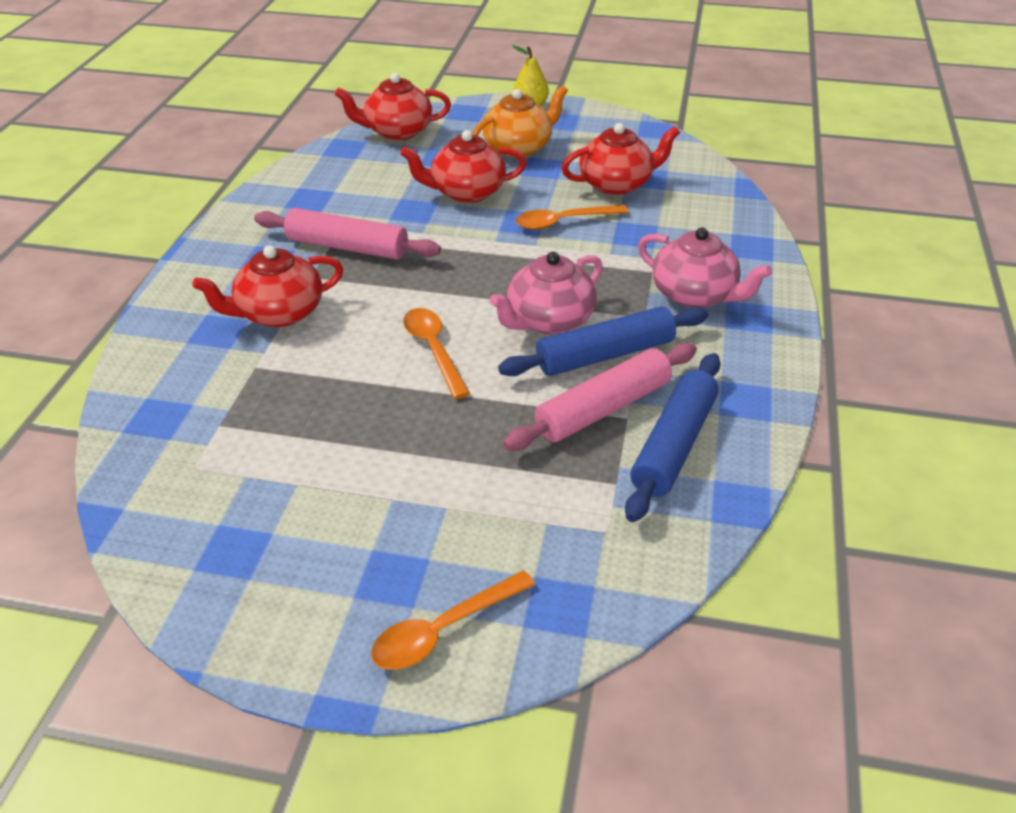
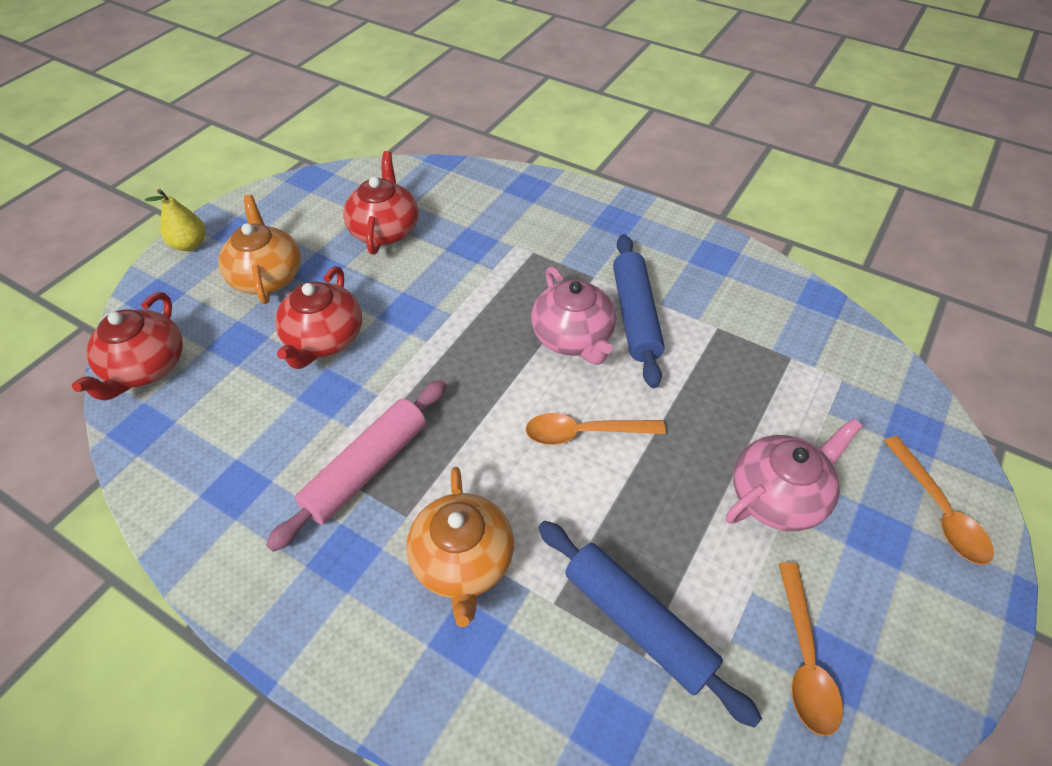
camera: 70 degrees left, 10 degrees up
(279, 313) = (463, 562): red teapot -> orange teapot
(563, 222) = (425, 284): orange spoon -> orange spoon (804, 659)
(603, 409) = (703, 338): pink rolling pin -> none
(674, 445) = (756, 311): blue rolling pin -> blue rolling pin (638, 622)
(695, 295) = (577, 239): pink teapot -> pink teapot (778, 496)

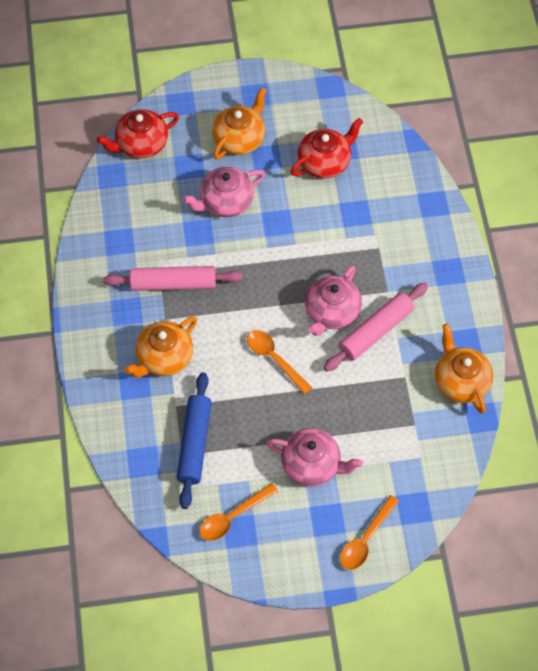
camera: 50 degrees right, 10 degrees up
(190, 244) = (226, 82): yellow pear -> none
(324, 339) = (225, 202): red teapot -> pink teapot
(635, 316) = (375, 331): blue rolling pin -> pink rolling pin
(762, 287) = (461, 381): none -> orange teapot

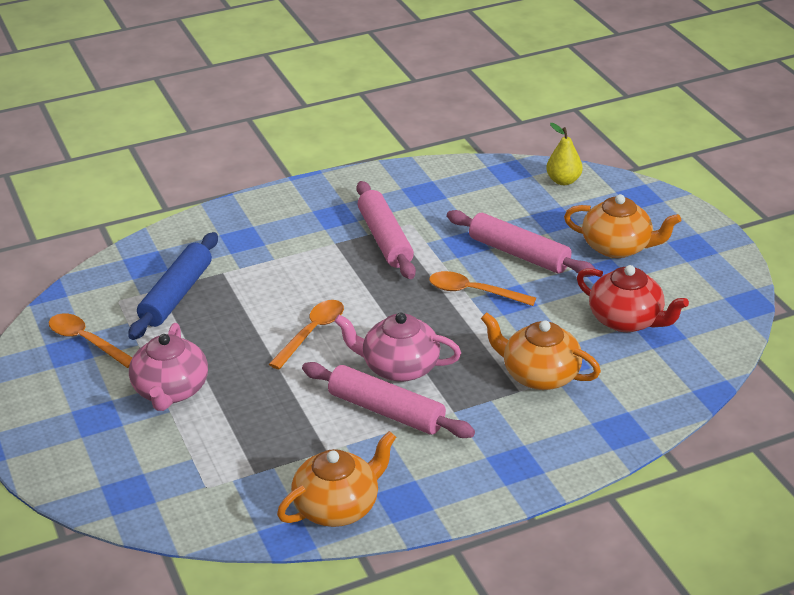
camera: 75 degrees right, 25 degrees down
(141, 144) = (563, 181): red teapot -> yellow pear
(164, 358) = (283, 252): orange teapot -> orange teapot (539, 375)
(195, 444) = (177, 295): blue rolling pin -> blue rolling pin turned 60 degrees counterclockwise
(225, 202) = (519, 254): pink teapot -> pink rolling pin
(365, 539) = (73, 456): orange spoon -> orange spoon (473, 292)

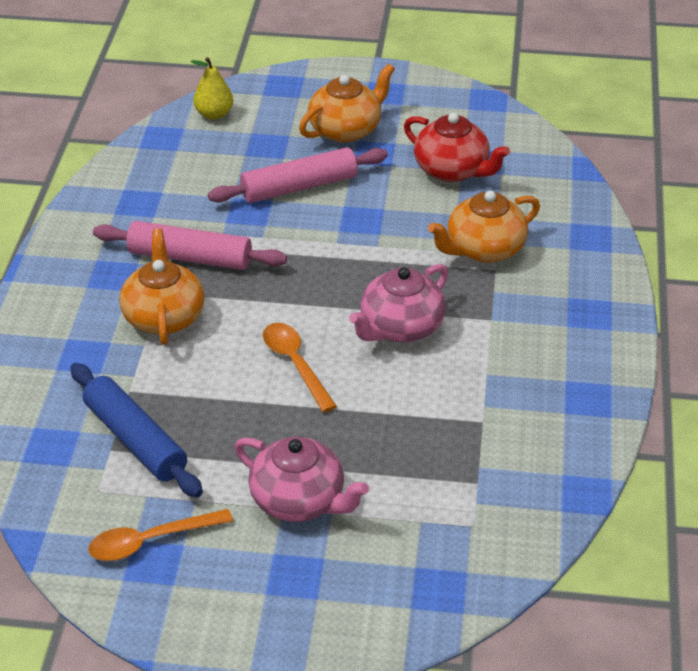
camera: 60 degrees left, 5 degrees up
(338, 507) = (567, 443): orange teapot -> orange teapot (164, 317)
(386, 411) = (457, 360): pink rolling pin -> none
(473, 292) = (330, 237): orange spoon -> none
(627, 320) = (452, 170): red teapot -> red teapot turned 60 degrees clockwise

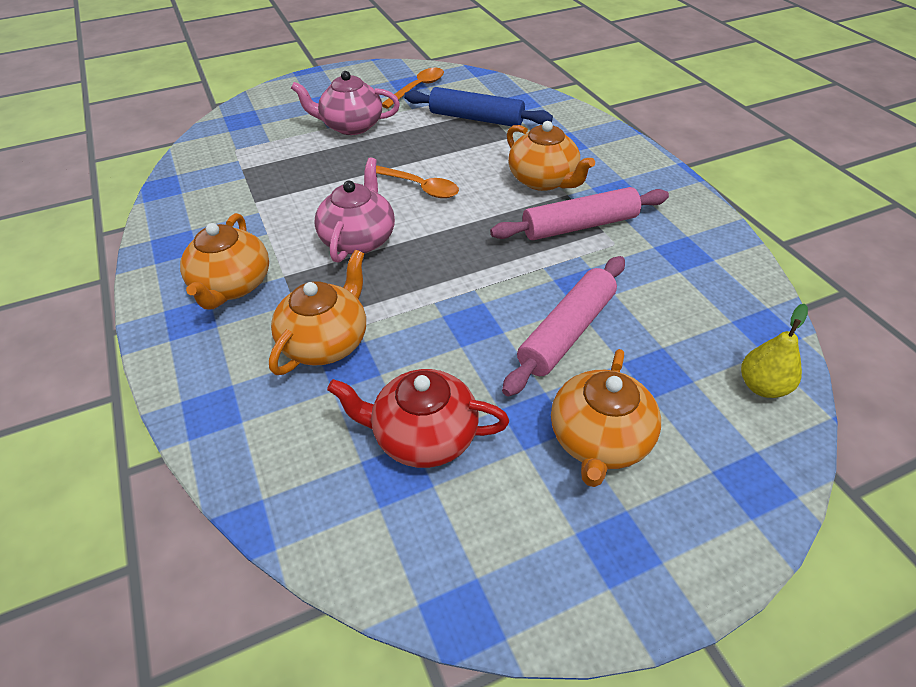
camera: 150 degrees right, 5 degrees up
(542, 328) = (232, 286): none -> orange teapot

